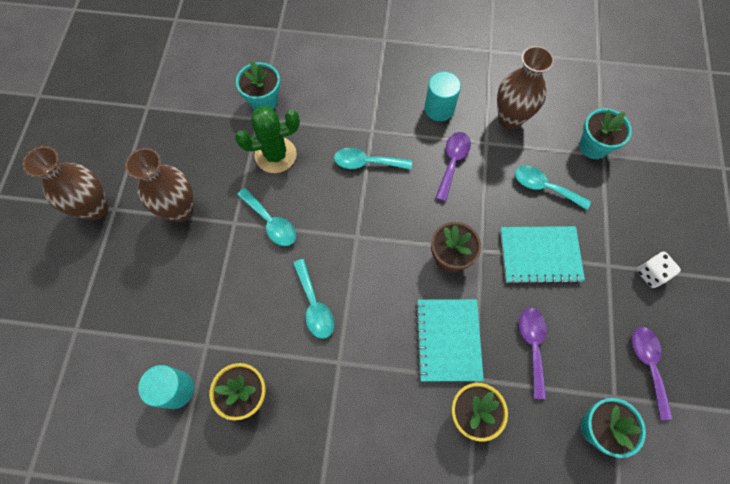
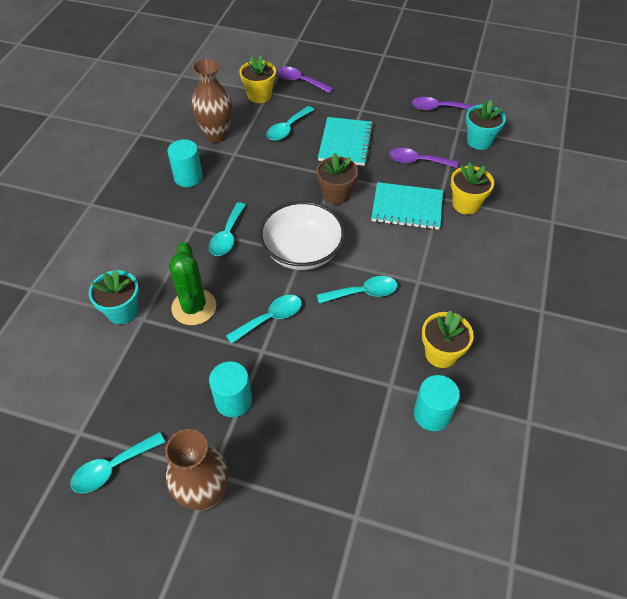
camera: 80 degrees left, 15 degrees down
(118, 138) = (112, 468): none -> turquoise spoon
(180, 210) = (233, 400): brown vase -> turquoise cylinder
(359, 236) = (302, 251): none -> white bowl
(452, 162) = (246, 178): purple spoon -> purple spoon (300, 81)
(593, 146) = (259, 95): turquoise flower pot -> yellow flower pot
(651, 274) = (371, 91): white dice -> none

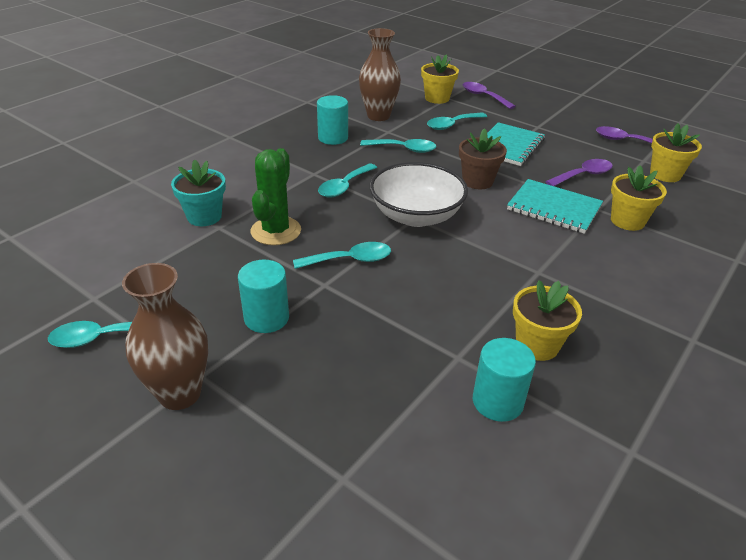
camera: 20 degrees right, 15 degrees down
(363, 293) = (467, 265): turquoise spoon -> turquoise spoon (403, 149)
(417, 161) = (583, 175): purple spoon -> purple spoon turned 120 degrees clockwise
(479, 141) = (665, 174): turquoise flower pot -> yellow flower pot

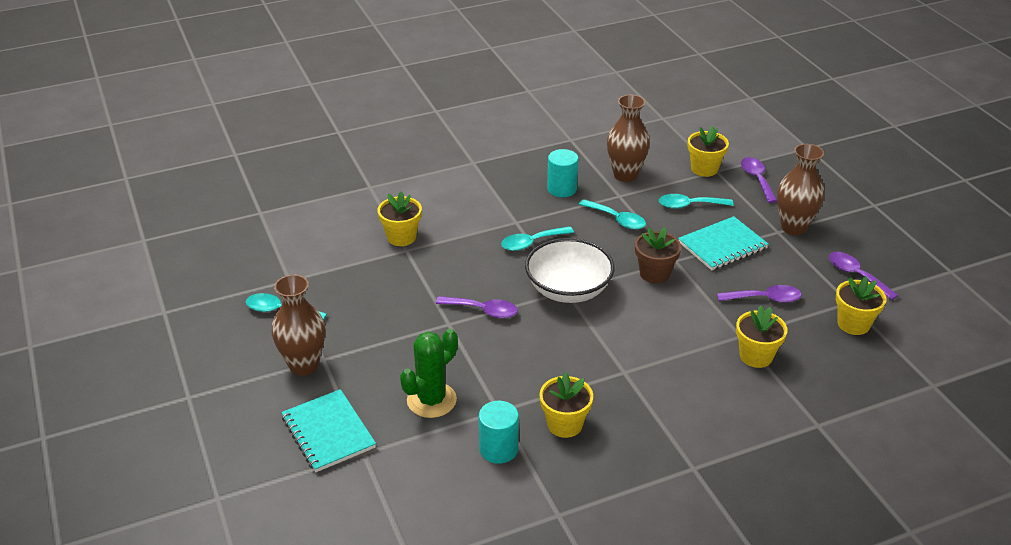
camera: 30 degrees right, 0 degrees up
(204, 216) = (401, 237): turquoise flower pot -> yellow flower pot
(266, 318) = (390, 334): turquoise cylinder -> none
(276, 231) = (446, 267): green cactus -> green cactus (431, 400)
(350, 260) = (483, 310): turquoise spoon -> purple spoon
(545, 121) = (793, 227): none -> brown vase
(554, 208) = (699, 322): turquoise notebook -> turquoise notebook (328, 432)

